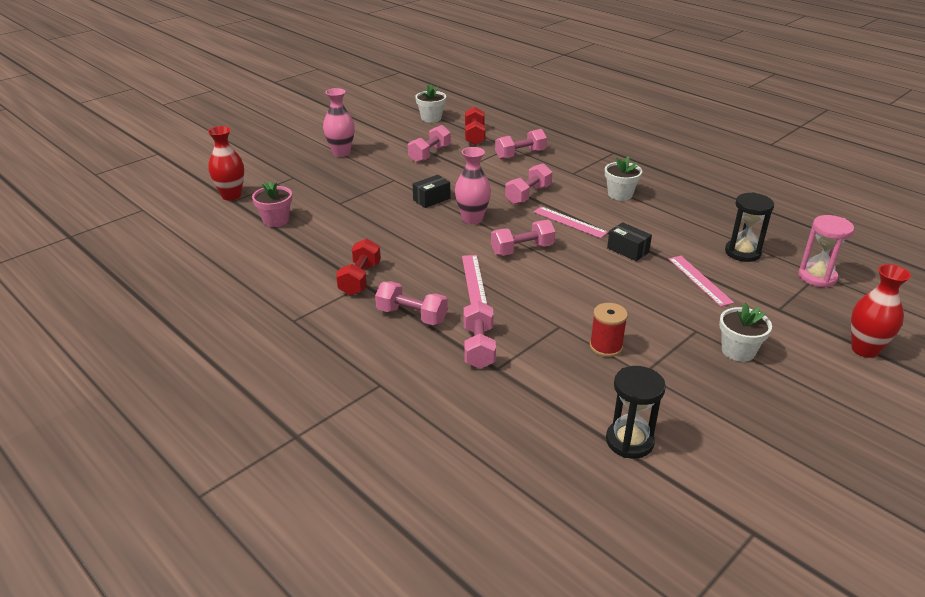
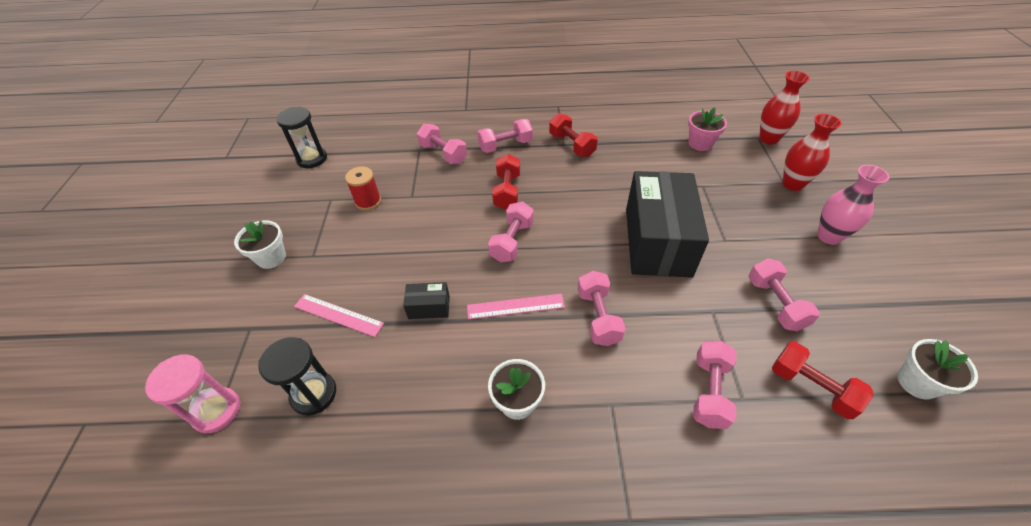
camera: 135 degrees right, 15 degrees up
(431, 199) = (657, 241): black box -> black box, size x2.44
(472, 219) = (592, 244): pink vase -> none
(474, 280) = (507, 191): pink ruler -> red dumbbell
(864, 349) = (160, 329): red vase -> red vase (792, 184)

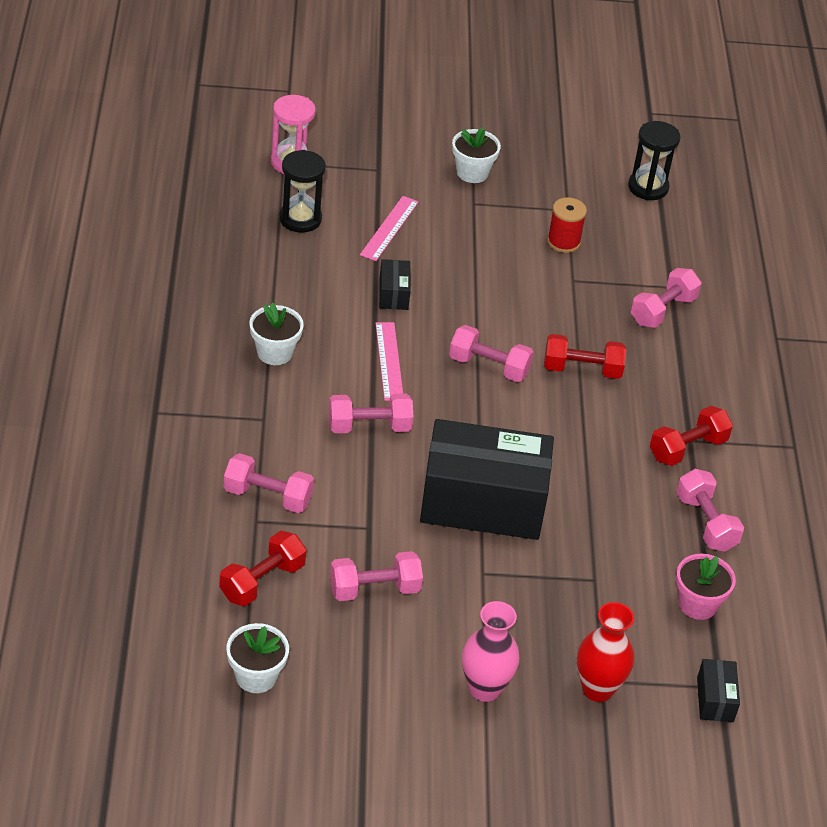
camera: 85 degrees right, 5 degrees down
(505, 146) = (683, 375): pink dumbbell -> pink dumbbell (705, 523)
(768, 139) = (715, 699): red vase -> black box

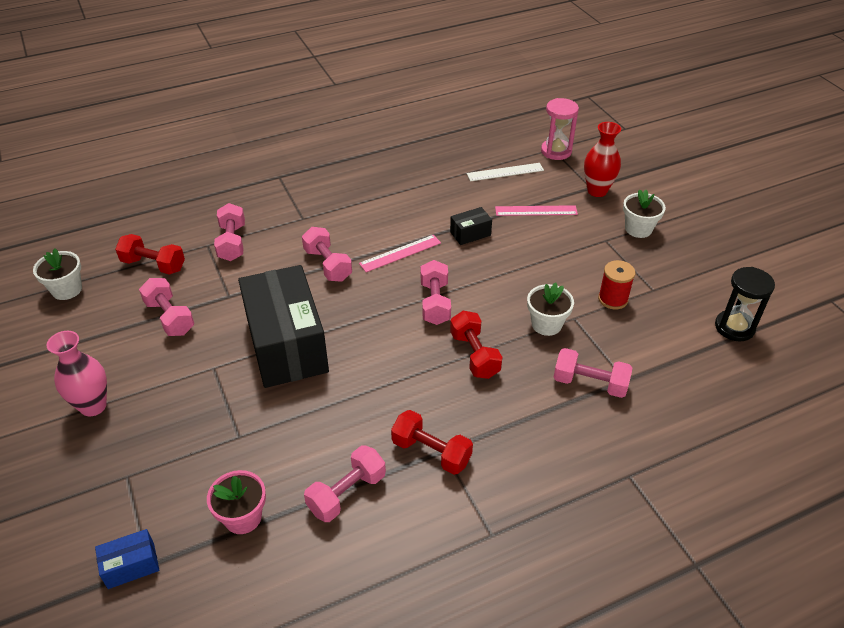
camera: 70 degrees right, 0 degrees up
(274, 352) = (368, 203): white flower pot -> white flower pot (546, 324)
(300, 219) = (505, 172): black hourglass -> white ruler
(597, 689) = (115, 476): red vase -> red vase (597, 191)
(715, 699) = (131, 565): black box -> blue box

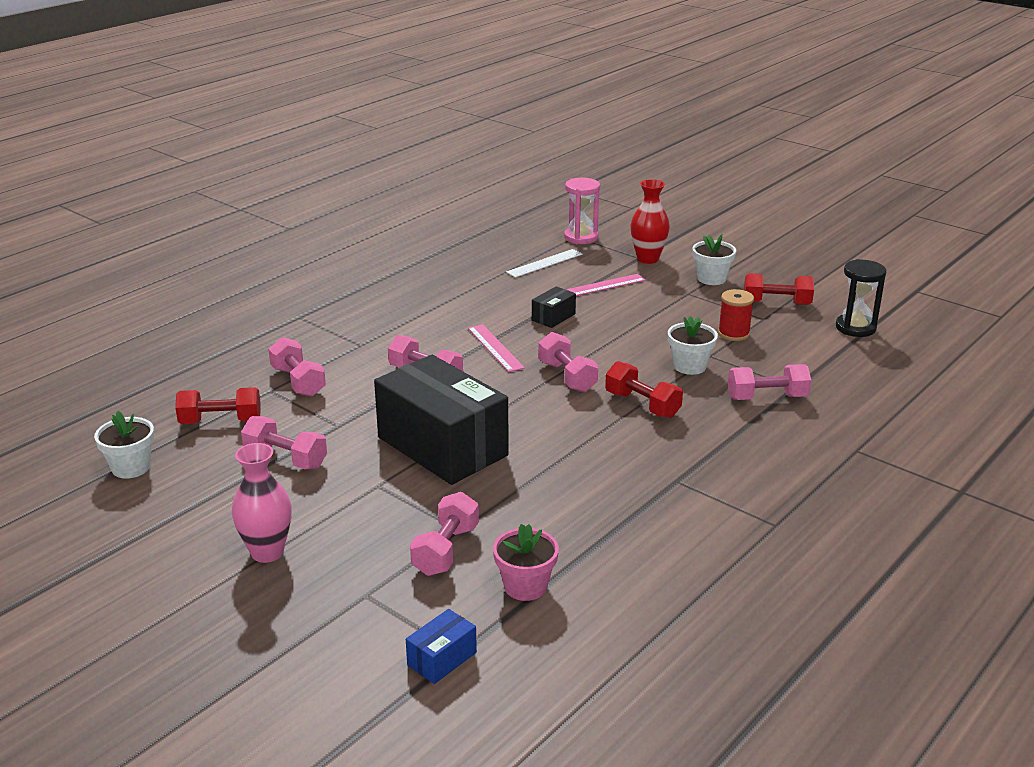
camera: 25 degrees left, 15 degrees down
(347, 493) = (613, 537): pink dumbbell -> pink dumbbell (446, 550)
(400, 253) = (495, 348): pink ruler -> pink ruler turned 60 degrees counterclockwise
(431, 452) = (667, 485): red dumbbell -> red dumbbell (776, 303)

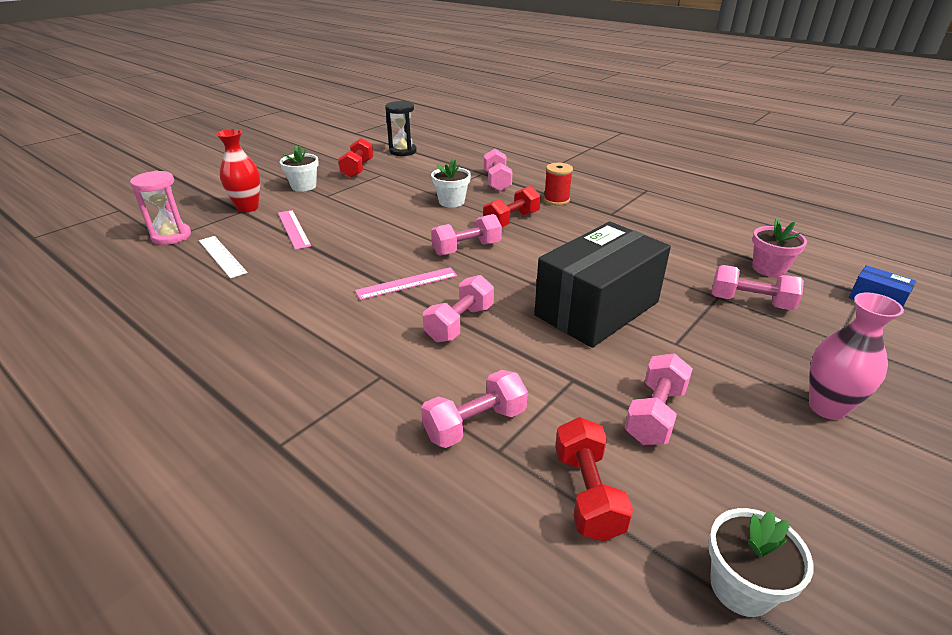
camera: 90 degrees left, 5 degrees up
(553, 317) = (350, 253): black box -> none
(733, 333) = (402, 185): red spool -> red spool (556, 200)

